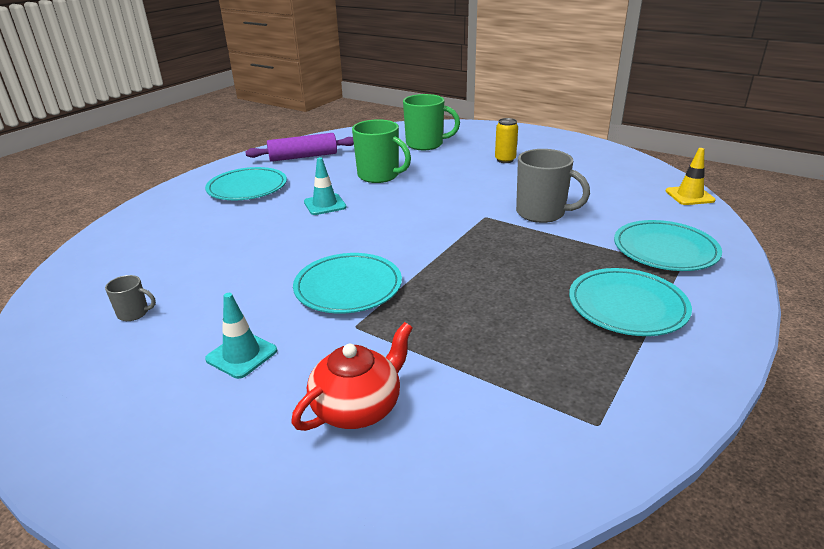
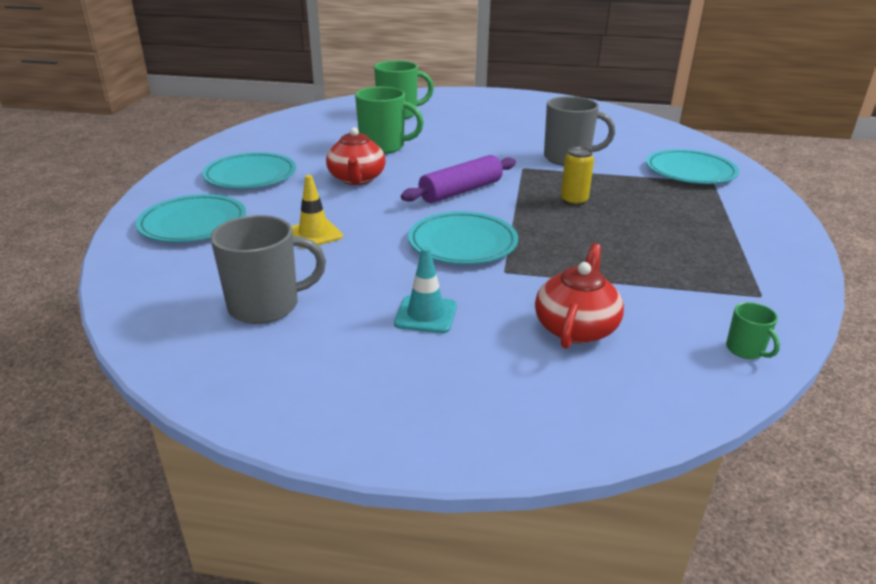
camera: 25 degrees left, 0 degrees up
(134, 313) = (266, 306): grey mug -> grey mug, size x2.06
(303, 157) = (279, 139): purple rolling pin -> purple rolling pin (461, 191)
(325, 204) = (356, 179): turquoise traffic cone -> red teapot
(505, 160) = (490, 119): yellow can -> yellow can (574, 201)
(509, 489) = (745, 350): none -> green mug
(627, 306) = (703, 215): turquoise plate -> turquoise plate (193, 223)
(689, 196) = (669, 130): yellow traffic cone -> yellow traffic cone (314, 234)

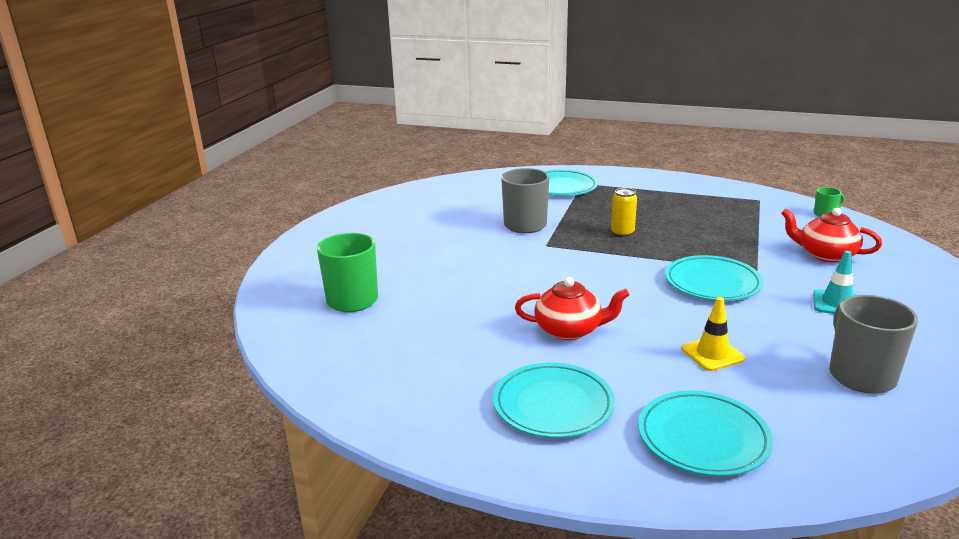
camera: 80 degrees left, 5 degrees down
(384, 147) = (471, 312): green mug -> none
(461, 191) = (602, 276): purple rolling pin -> none

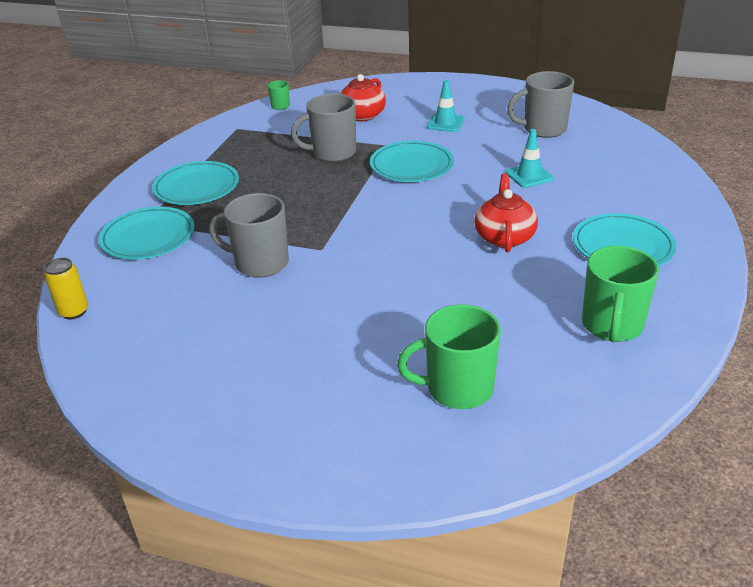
camera: 90 degrees left, 10 degrees up
(409, 378) = (612, 326): none -> green mug
(622, 233) = (298, 202): yellow can -> yellow can (74, 312)
(703, 437) = (637, 188): turquoise plate -> turquoise plate (196, 187)
(712, 354) = (529, 176): yellow traffic cone -> turquoise traffic cone
(726, 243) = (332, 153): none -> grey mug

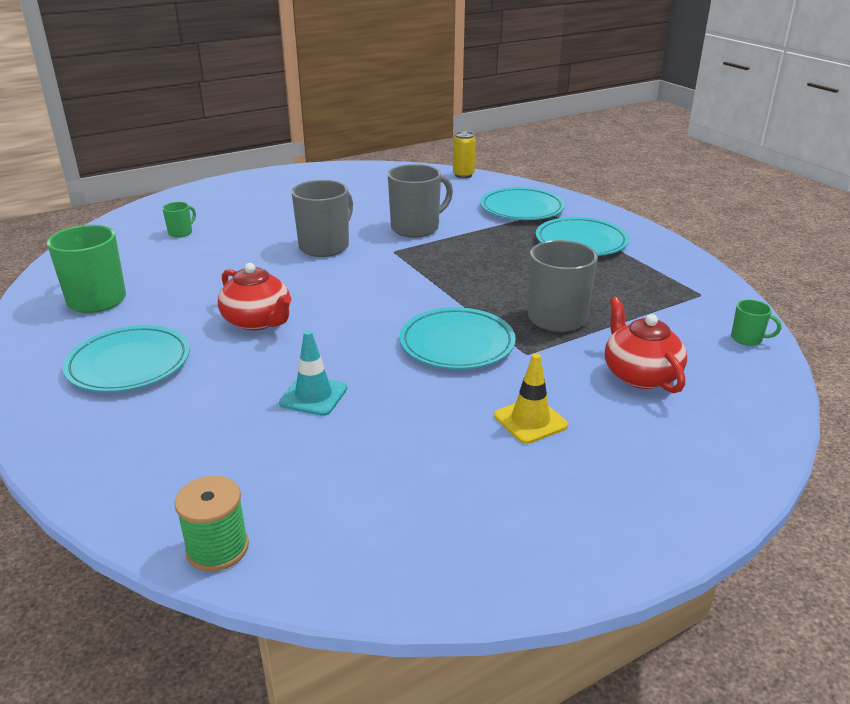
camera: 130 degrees right, 5 degrees down
(445, 123) = (530, 421): turquoise traffic cone -> yellow traffic cone
(457, 388) = (181, 232): green mug -> green mug, size x0.49
(543, 129) = (390, 487): grey mug -> grey mug (325, 246)
(639, 141) = (217, 548): none -> green spool

